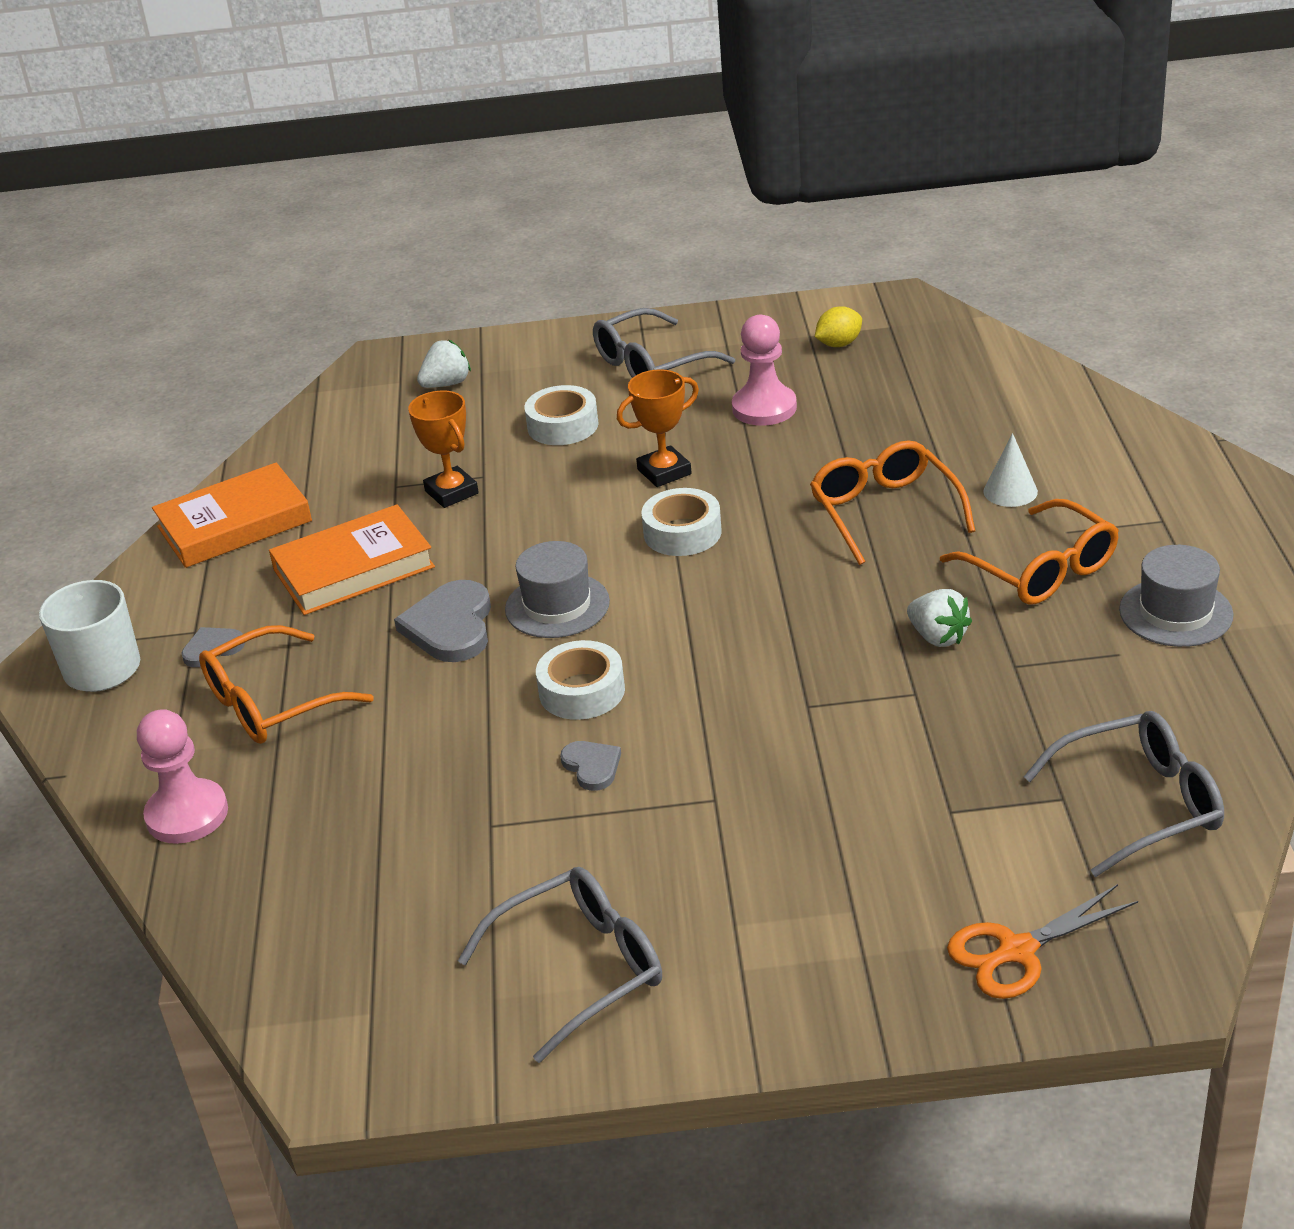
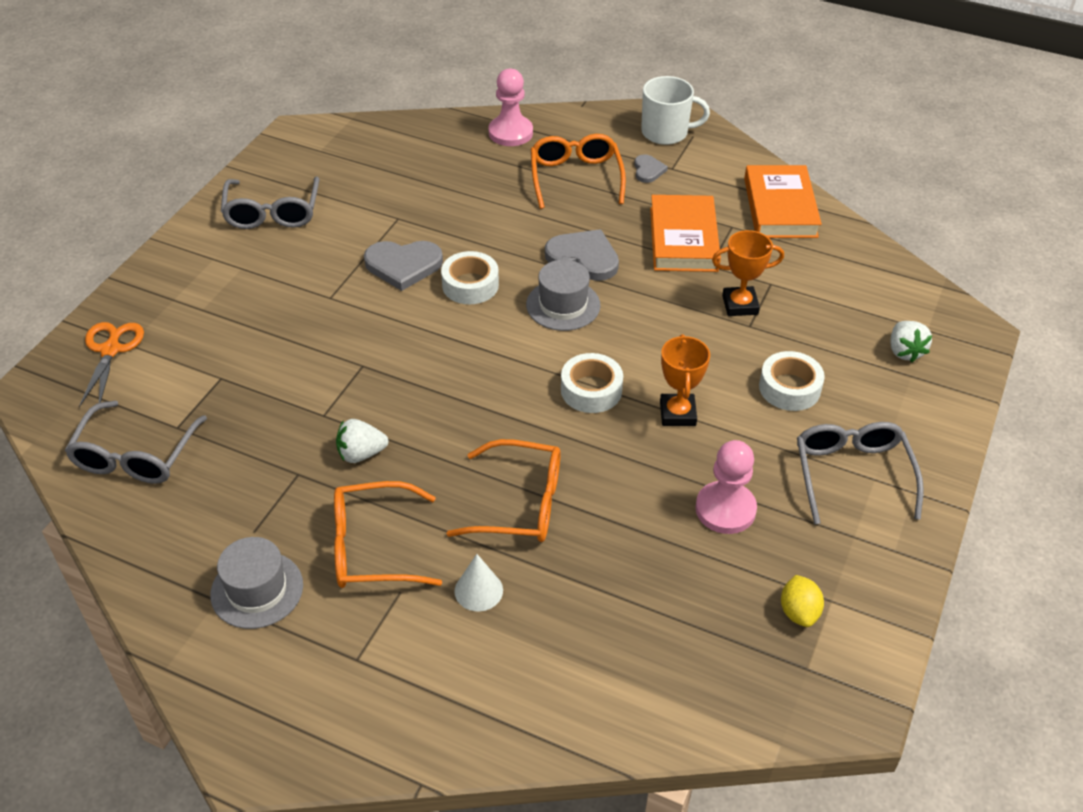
camera: 115 degrees right, 10 degrees up
(592, 766) = (403, 265): grey heart -> grey heart, size x1.80

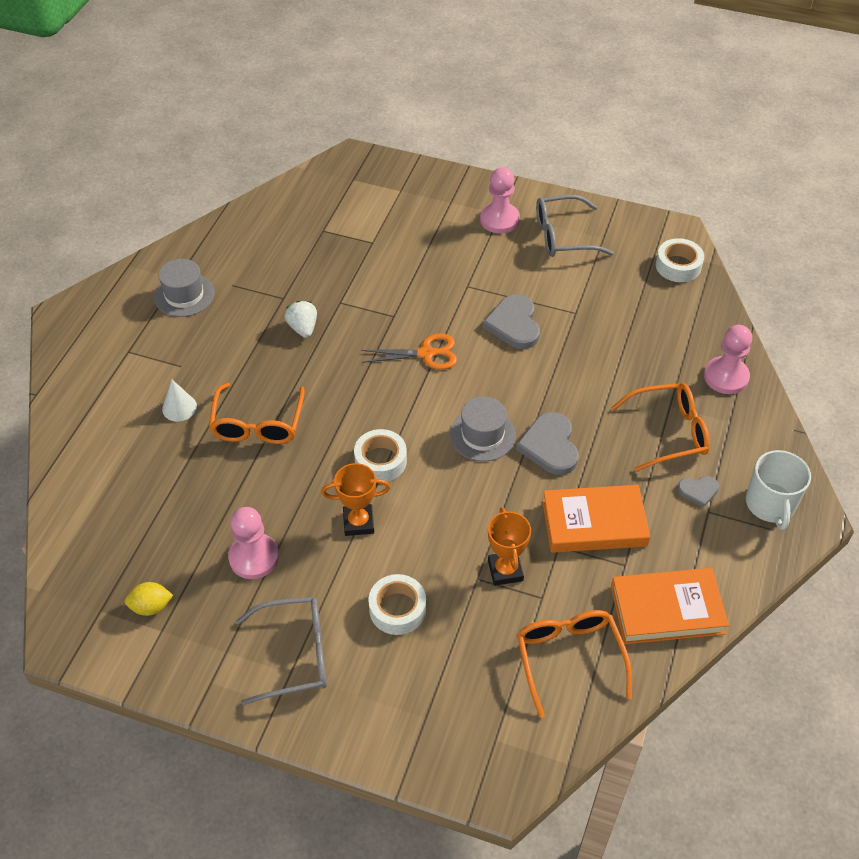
camera: 85 degrees right, 5 degrees up
(111, 350) = (393, 183): orange scissors -> orange scissors (426, 353)
(135, 456) = (296, 216): grey glasses -> none
(224, 260) = (499, 219): none -> pink pawn
(372, 547) = (217, 346): orange glasses -> orange glasses (569, 658)
(470, 285) = (497, 370): white tape -> white tape (678, 266)
(584, 257) = (550, 446): grey heart -> grey heart turned 150 degrees clockwise
(904, 351) = (459, 714): white strawberry -> none

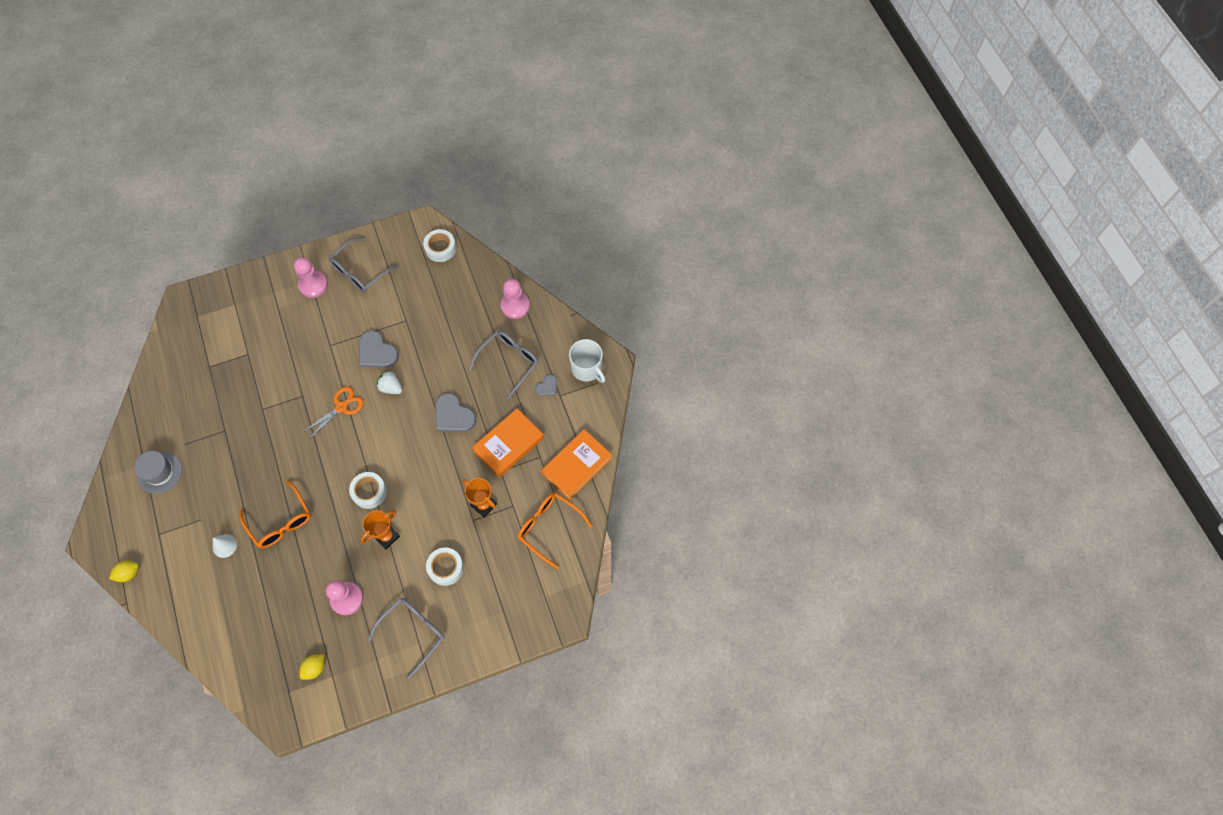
camera: 40 degrees left, 15 degrees up
(65, 368) = (129, 573): none -> yellow lemon
(303, 328) = (254, 442): white strawberry -> white strawberry (391, 387)
(482, 435) = (412, 435): grey hat -> none
(669, 432) = (509, 362): orange glasses -> grey glasses

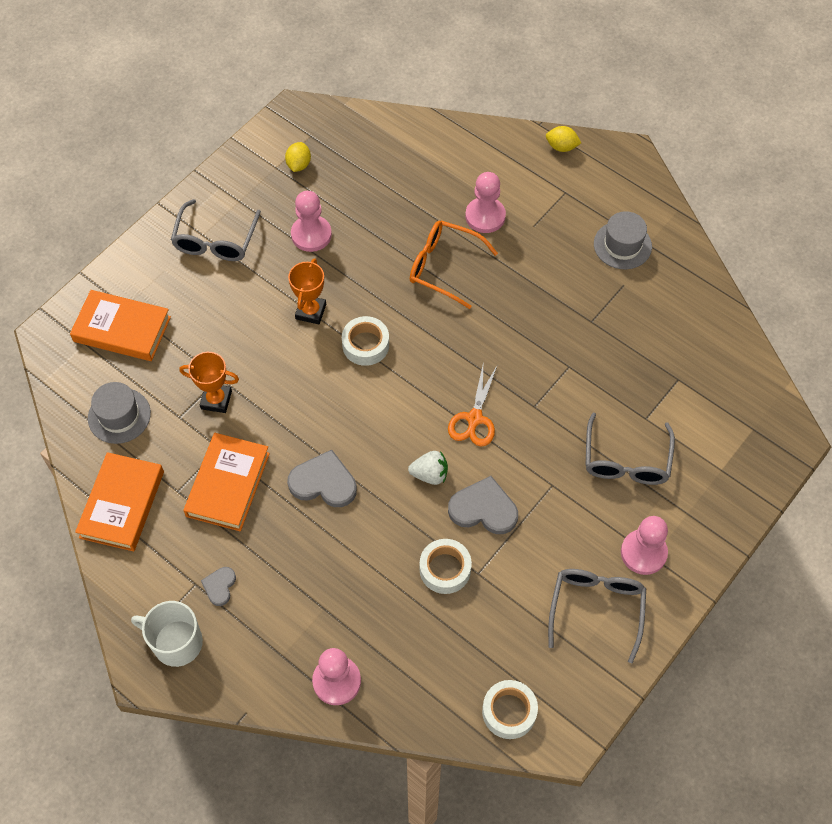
camera: 150 degrees right, 5 degrees down
(129, 573) = (561, 147): yellow lemon -> yellow lemon turned 75 degrees clockwise
(224, 545) = (485, 216): white cone -> pink pawn
(446, 568) = (219, 315): white tape -> white tape (445, 569)
(509, 362) = (294, 592): grey glasses -> grey glasses (626, 460)
(515, 593) = (122, 329): none -> orange book
(549, 527) = (119, 416): orange glasses -> grey hat

